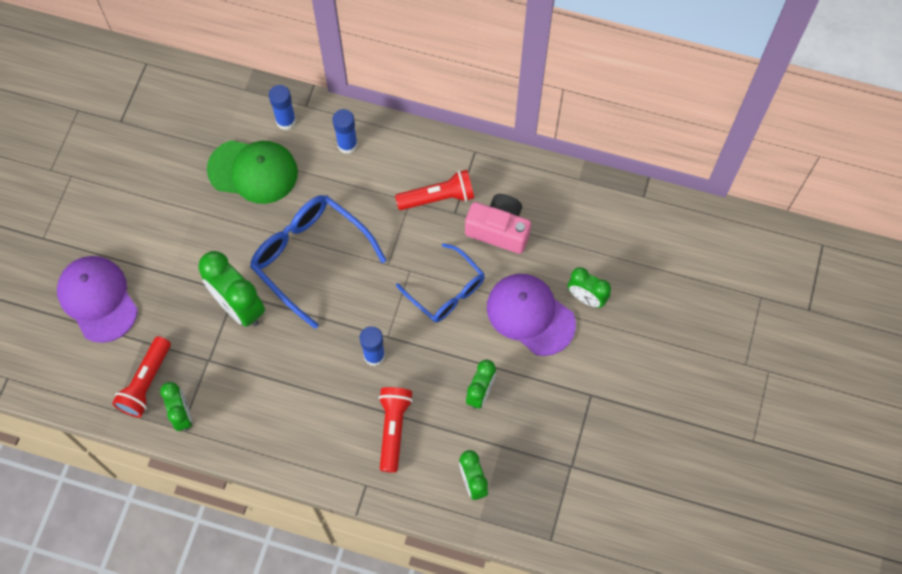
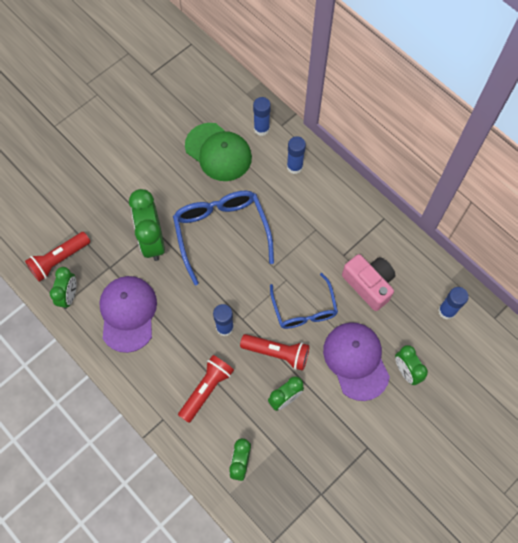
camera: 30 degrees right, 0 degrees up
(98, 299) = (63, 185): purple cap -> purple cap (128, 313)
(438, 198) = (337, 238): red flashlight -> red flashlight (277, 353)
(592, 215) = (446, 311): none -> blue glue stick

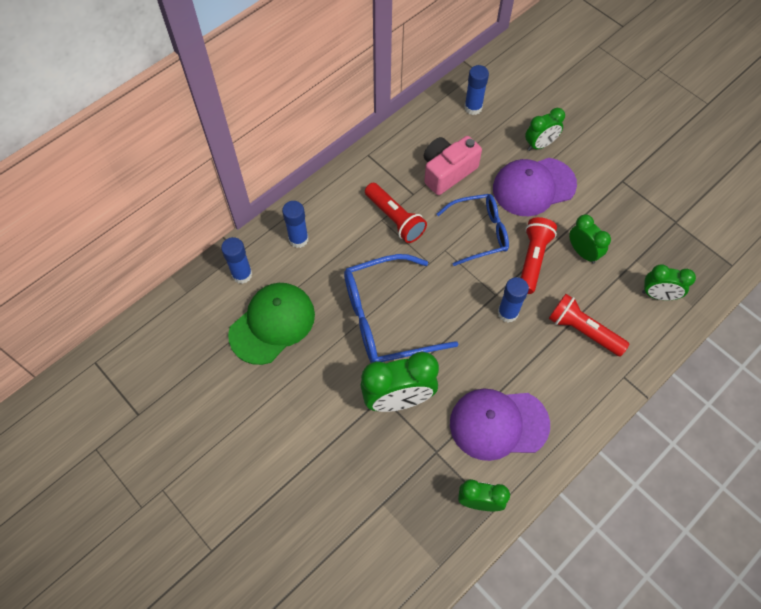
camera: 90 degrees left, 5 degrees down
(59, 260) = (428, 520): red flashlight -> red flashlight (395, 219)

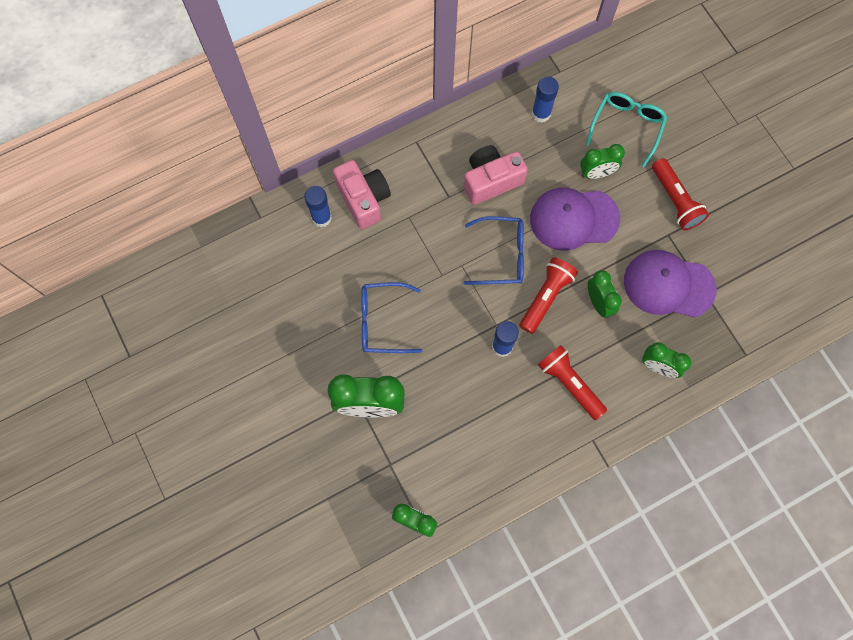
camera: 15 degrees right, 10 degrees up
(242, 274) = (257, 241): blue glue stick -> none
(272, 324) = (273, 299): green cap -> none
(334, 214) = (363, 199): none -> pink camera
(386, 318) = (382, 322): blue glasses -> blue glasses, size x0.66
(395, 219) = (422, 219): red flashlight -> red flashlight (675, 200)
(498, 424) = (456, 453): purple cap -> purple cap (668, 285)
(552, 102) = (627, 127): none -> turquoise glasses

